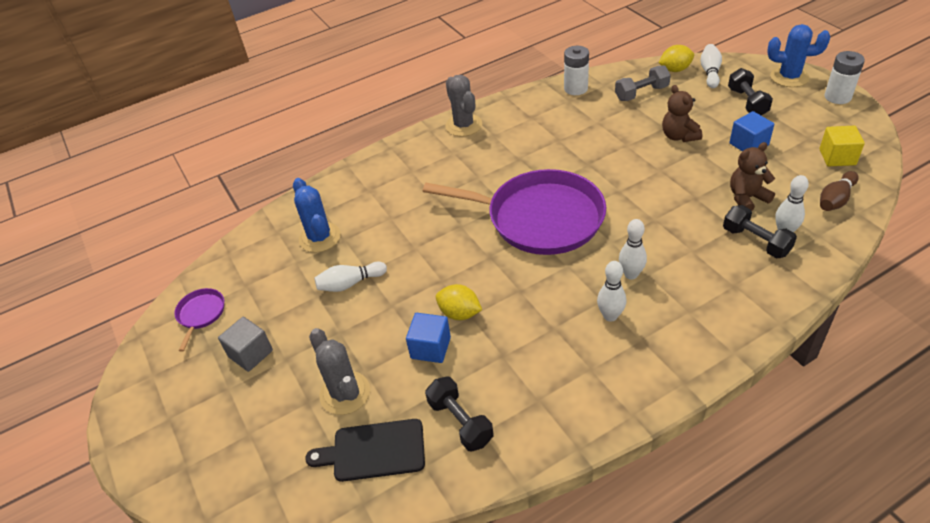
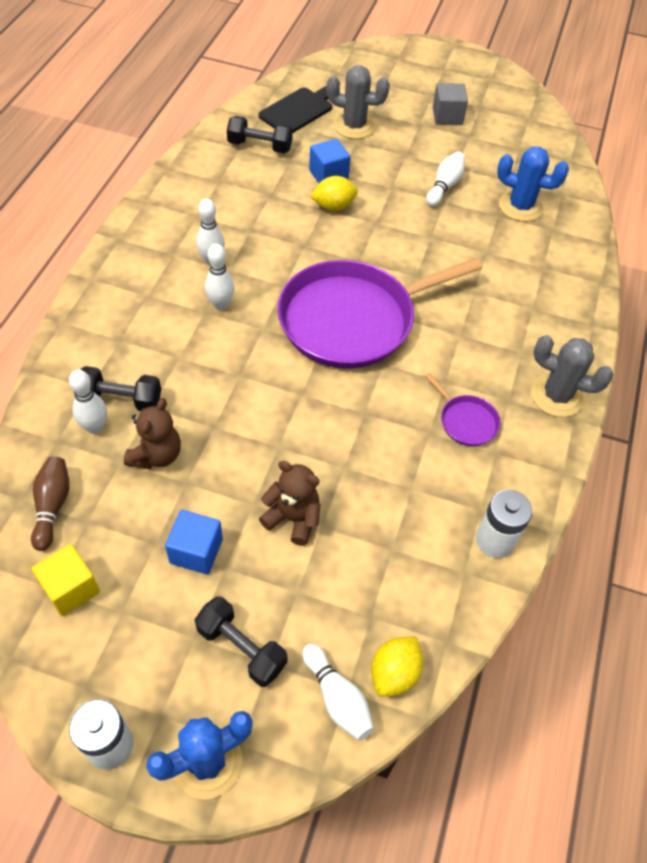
camera: 130 degrees right, 10 degrees up
(200, 314) = (519, 119): purple pan -> purple pan (466, 421)
(641, 93) = (401, 582): grey dumbbell -> none

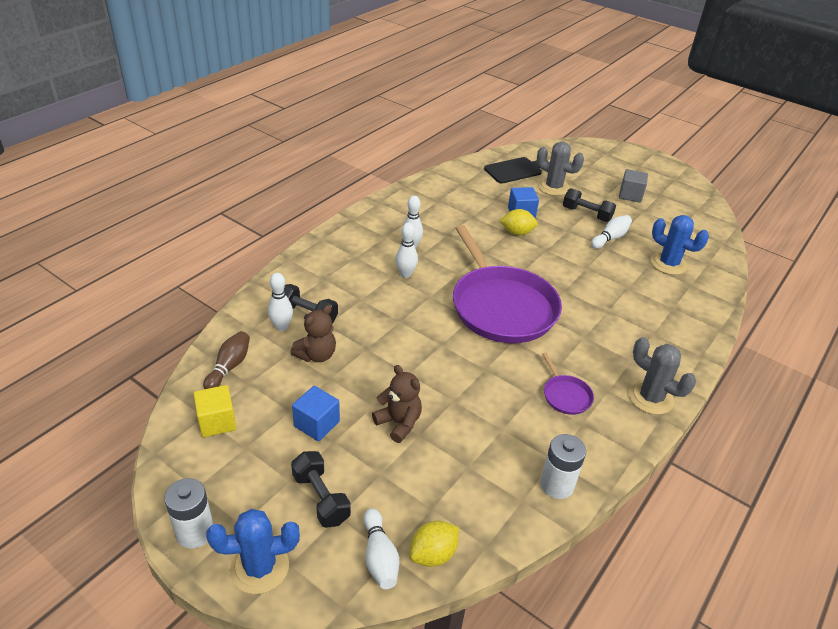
camera: 20 degrees right, 15 degrees down
(260, 146) = (477, 186): black dumbbell -> black dumbbell (586, 214)
(353, 319) = (501, 306): purple pan -> purple pan turned 105 degrees counterclockwise

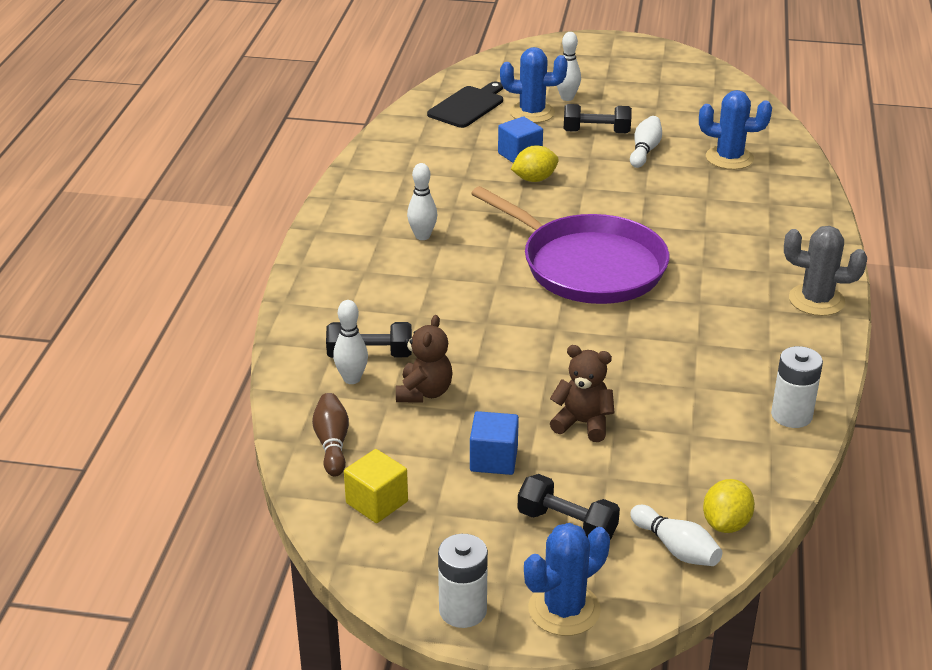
camera: 25 degrees left, 5 degrees down
(405, 274) = (445, 269): white bowling pin -> white bowling pin (567, 98)
(553, 187) = (532, 113): grey cactus -> blue cactus
(565, 395) = (731, 330): purple pan -> none
(630, 195) = (627, 94): grey cube -> none

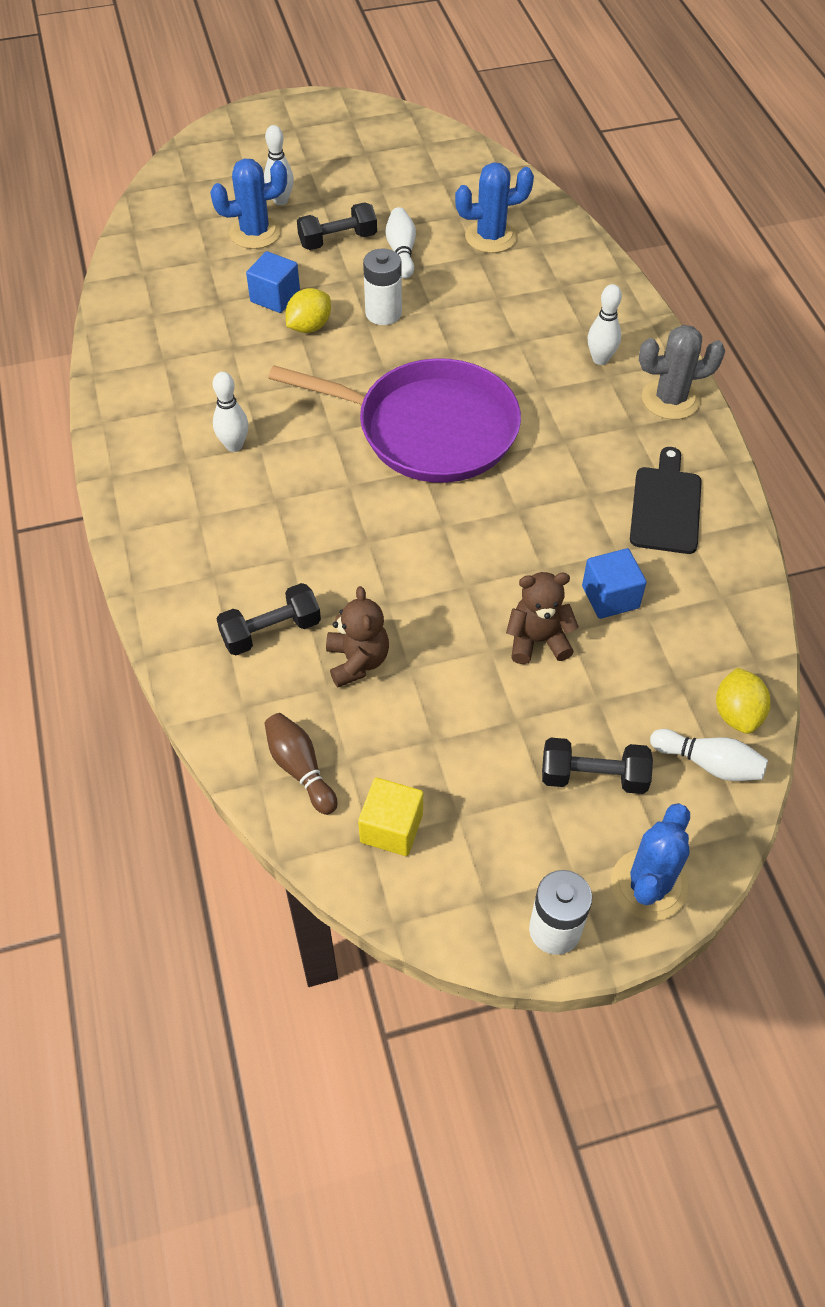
camera: 25 degrees left, 20 degrees up
(352, 379) = (270, 672): white bowling pin -> white bowling pin (600, 359)
(468, 106) = (179, 243): black cutting board -> black cutting board (666, 506)
(493, 459) = (477, 722): blue cube -> blue cube (610, 597)
(791, 415) = (724, 554): white battery -> white battery (383, 313)

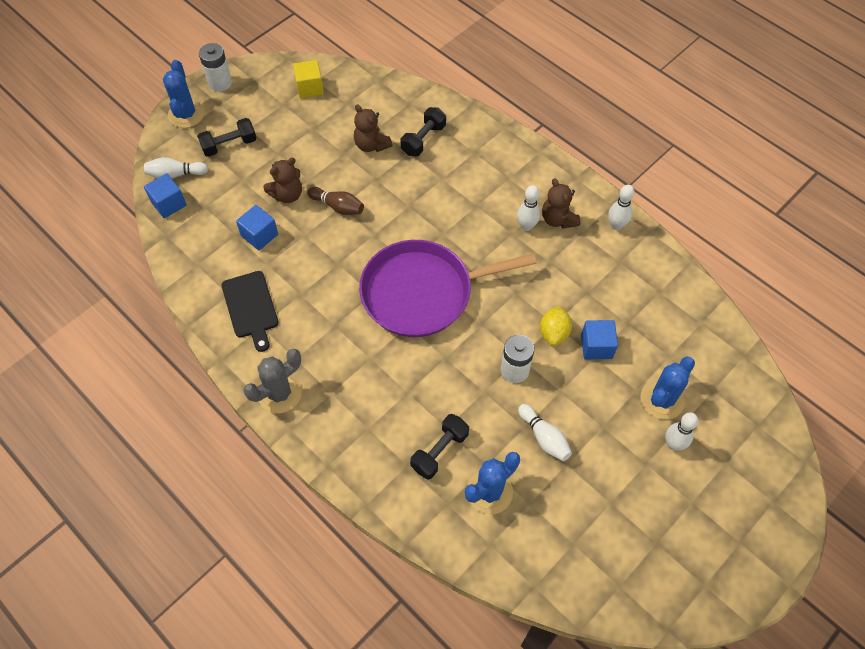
camera: 150 degrees right, 5 degrees up
(187, 435) = (558, 219): none -> brown teddy bear
(300, 769) = (365, 91): brown bowling pin -> brown bowling pin (338, 206)
(338, 240) = (598, 424): black dumbbell -> black dumbbell (439, 451)
(600, 359) = (343, 405): white bowling pin -> white bowling pin (616, 225)
(737, 713) = (169, 204): yellow lemon -> blue cube

